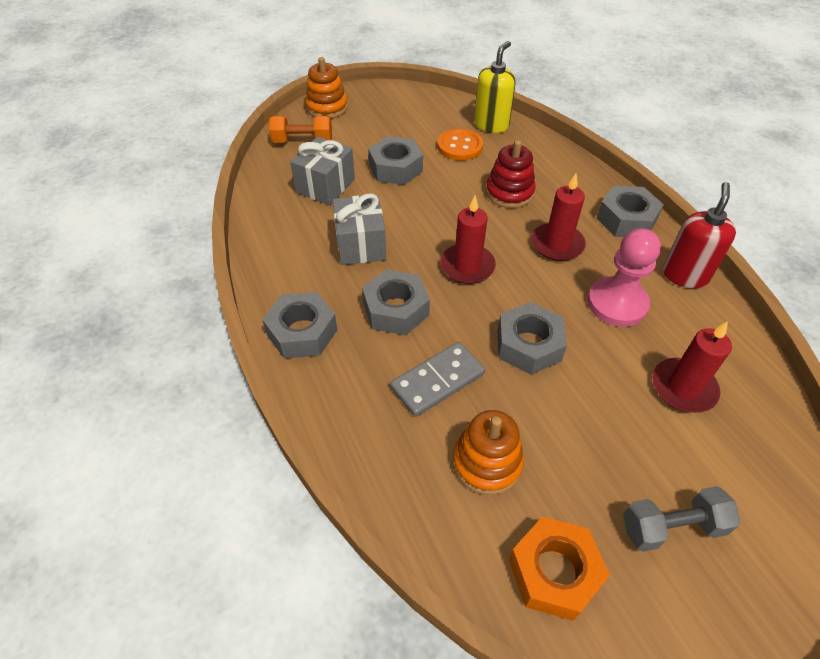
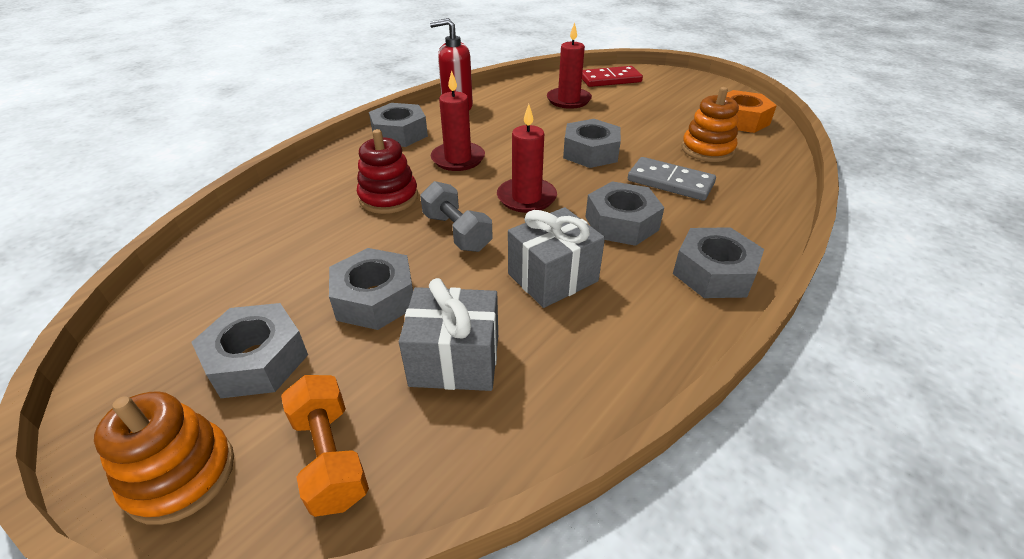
camera: 115 degrees left, 10 degrees down
(377, 127) = (257, 360): none -> grey nut
(459, 146) = (299, 254): orange button -> none
(491, 125) = (235, 240): yellow soap dispenser -> none
(617, 303) = (511, 126): pink pawn -> none
(672, 527) = (669, 96): grey dumbbell -> grey dumbbell (457, 232)
(759, 479) = (610, 79): none -> red domino

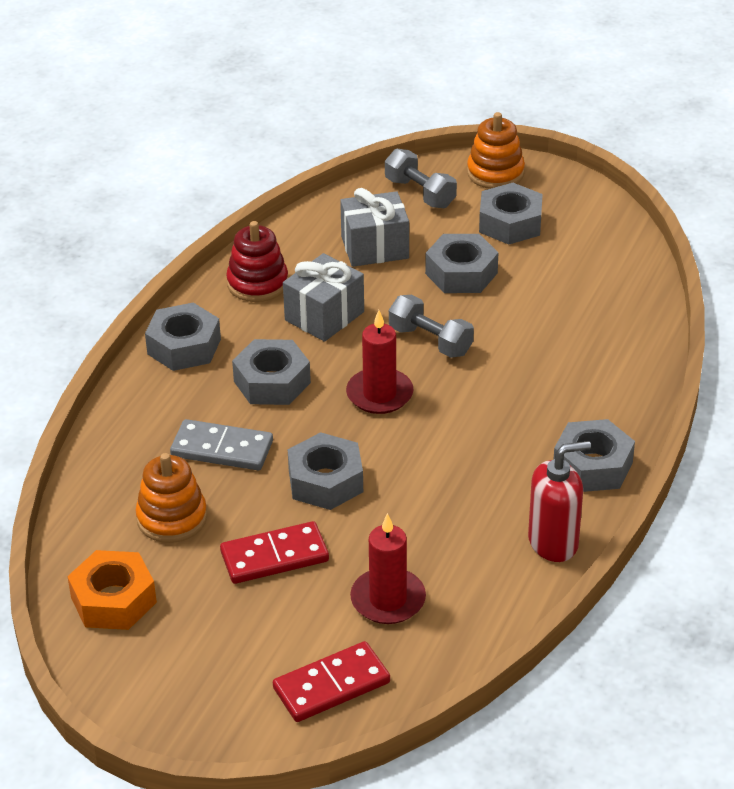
camera: 165 degrees right, 0 degrees up
(330, 457) = (420, 193): orange dumbbell -> grey dumbbell
(388, 197) = (526, 366): red stacking toy -> red stacking toy (257, 283)
(458, 159) = (487, 436): red candle -> none
(634, 124) = (274, 556): none -> red domino

